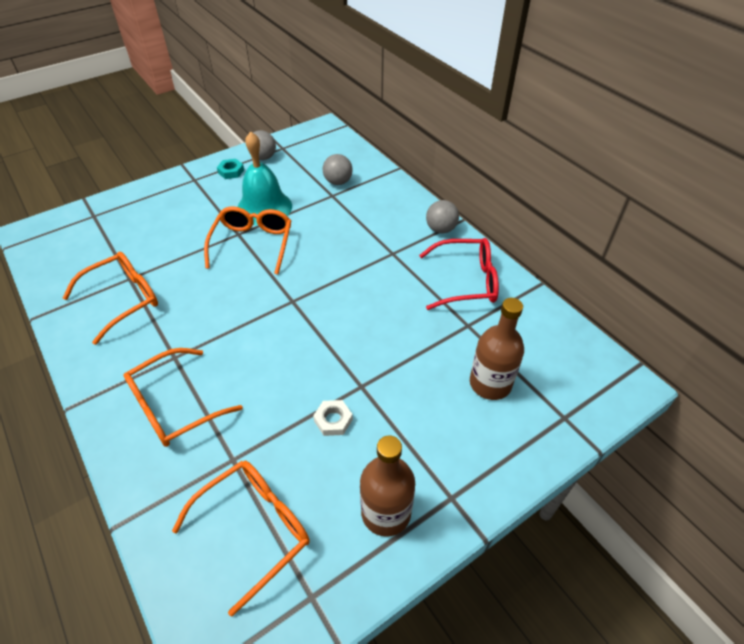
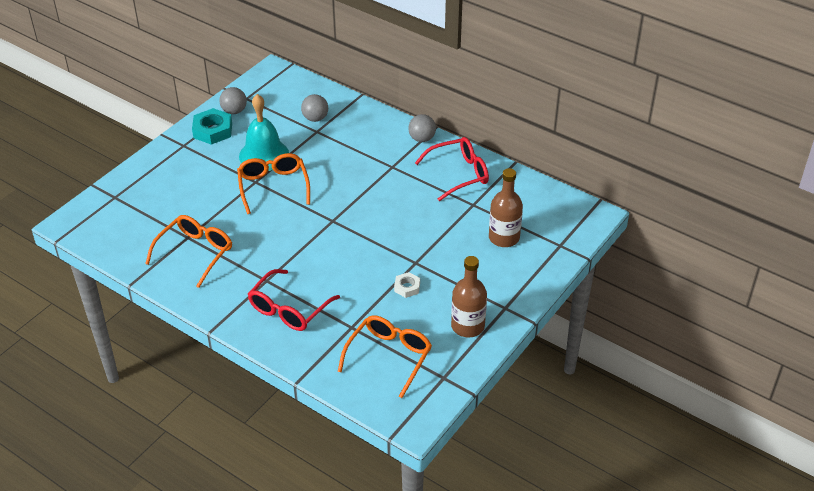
camera: 20 degrees left, 5 degrees down
(175, 406) = (289, 309): orange glasses -> red glasses
(231, 171) = (213, 130): turquoise nut -> turquoise nut, size x1.75

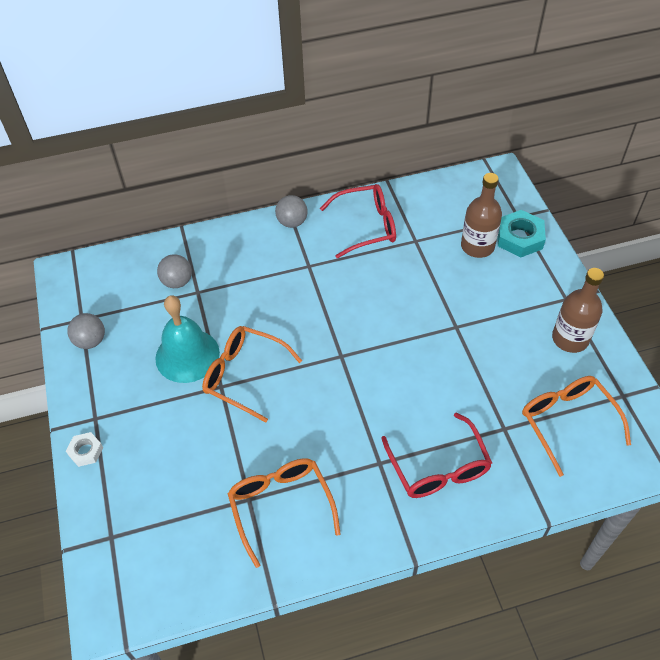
camera: 50 degrees left, 10 degrees up
(213, 130) = (100, 377): turquoise nut -> turquoise nut (519, 238)
(407, 287) = (484, 353): white nut -> white nut (85, 451)
(458, 174) = (366, 226): red glasses -> red glasses turned 60 degrees clockwise

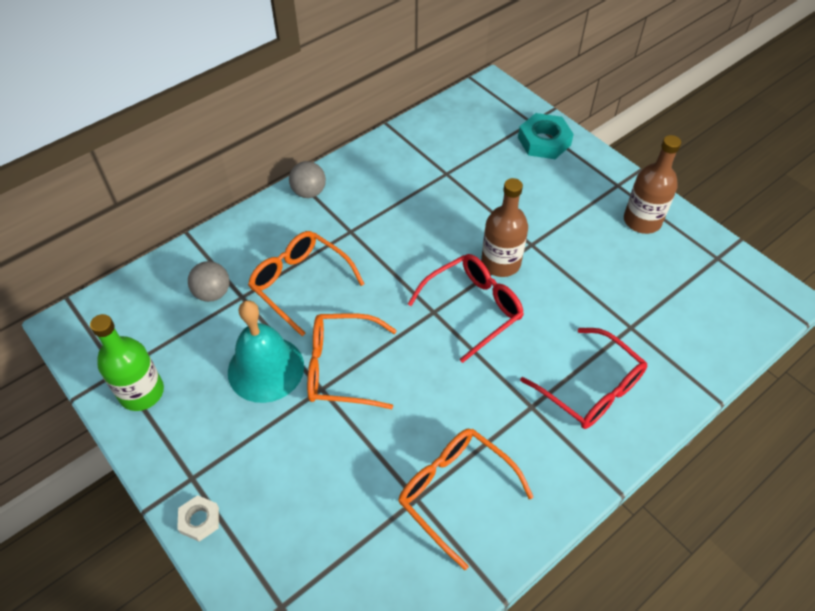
camera: 25 degrees left, 0 degrees up
(90, 341) = (141, 392): grey ball -> green bottle
(366, 226) = (389, 174): red glasses -> red glasses (472, 309)
(477, 246) = (509, 161): brown bottle -> brown bottle (500, 263)
(568, 422) = (684, 300): orange glasses -> orange glasses (301, 284)

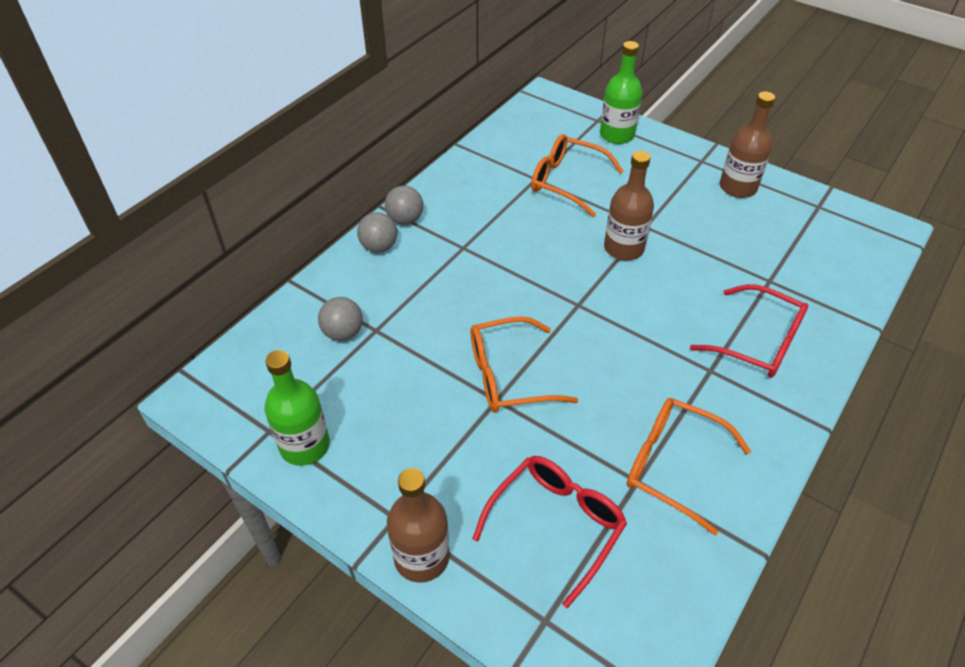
camera: 15 degrees left, 5 degrees down
(199, 520) = (421, 557): white nut -> brown bottle
(266, 368) = (430, 393): turquoise bell -> none
(275, 215) = (379, 247): none -> grey ball
(301, 284) = (433, 306): orange glasses -> orange glasses (567, 182)
(472, 309) = (615, 294): red glasses -> red glasses (555, 525)
(544, 141) = (617, 135): turquoise nut -> green bottle

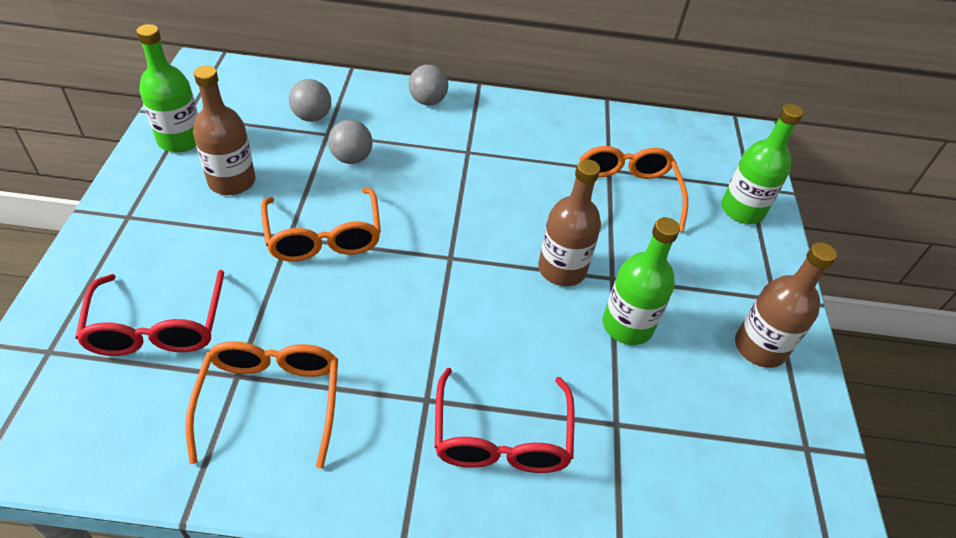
camera: 55 degrees right, 0 degrees up
(405, 219) = (475, 104): grey ball -> grey ball (351, 158)
(421, 557) = (92, 246): brown bottle -> brown bottle (232, 181)
(509, 375) = (323, 236): orange glasses -> orange glasses turned 150 degrees counterclockwise
(555, 525) = (157, 326): red glasses -> red glasses turned 75 degrees clockwise
(691, 238) = (627, 325): none -> green bottle

